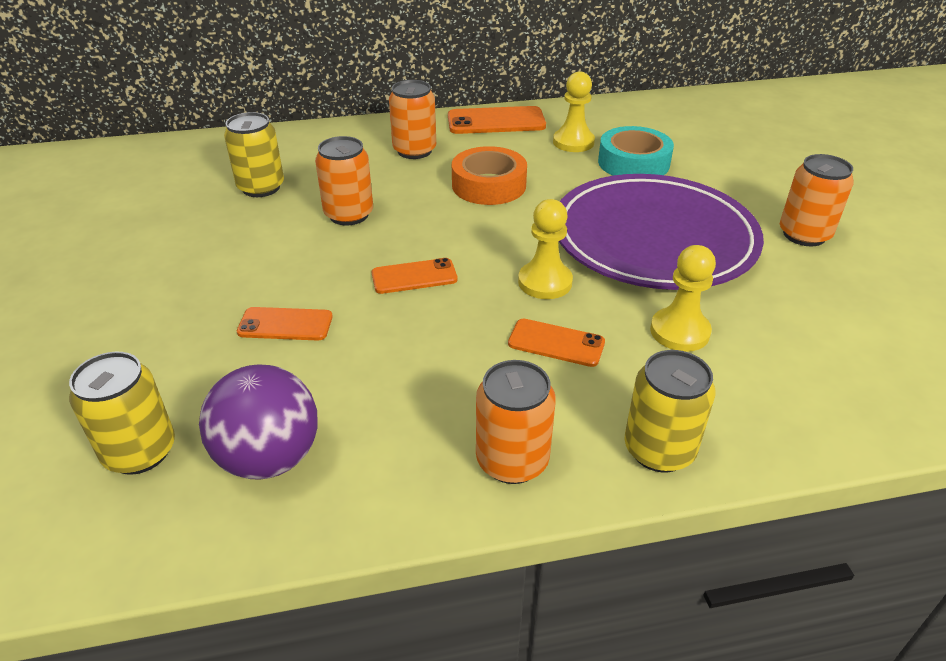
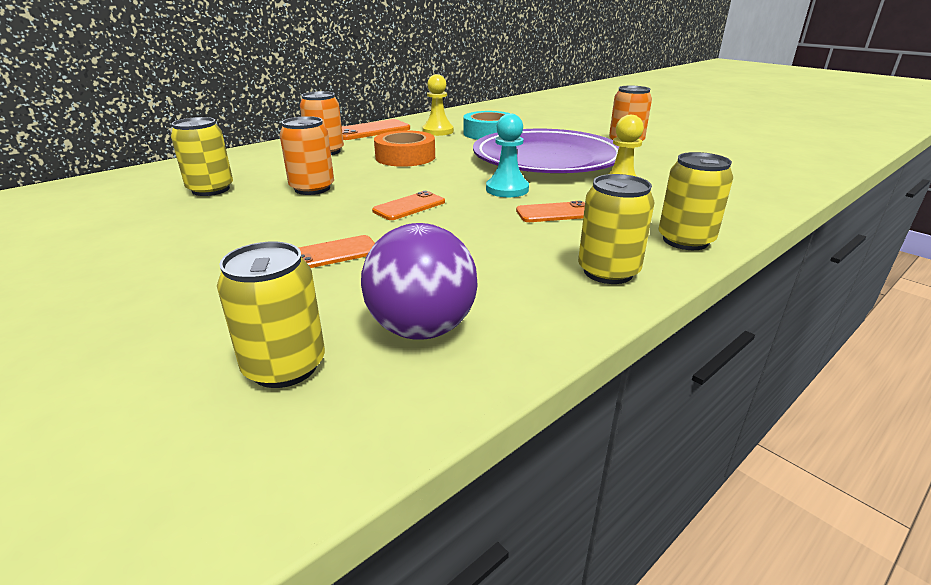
camera: 30 degrees left, 10 degrees down
(512, 460) = (608, 272): orange can -> yellow can
(545, 282) = (507, 189): yellow pawn -> turquoise pawn

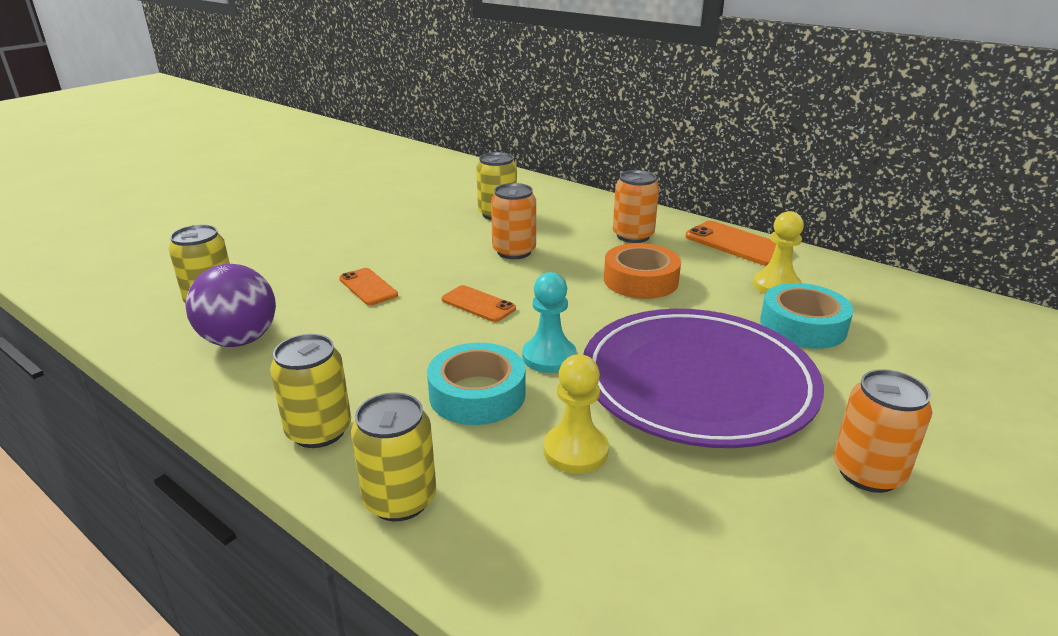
camera: 80 degrees right, 0 degrees up
(554, 213) = (477, 394): orange phone -> turquoise tape

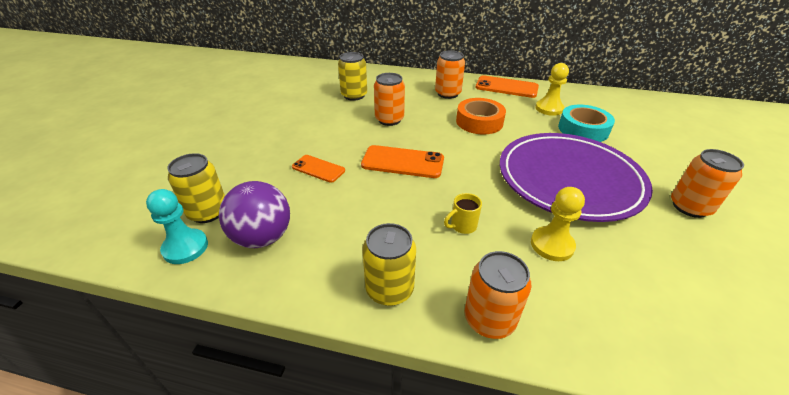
camera: 25 degrees left, 10 degrees up
(400, 499) = (489, 319): yellow can -> orange can
(477, 394) = (462, 226): turquoise tape -> yellow mug
(478, 304) = (402, 162): orange phone -> orange phone, size x1.57
(549, 357) = (478, 187): turquoise pawn -> turquoise pawn (185, 247)

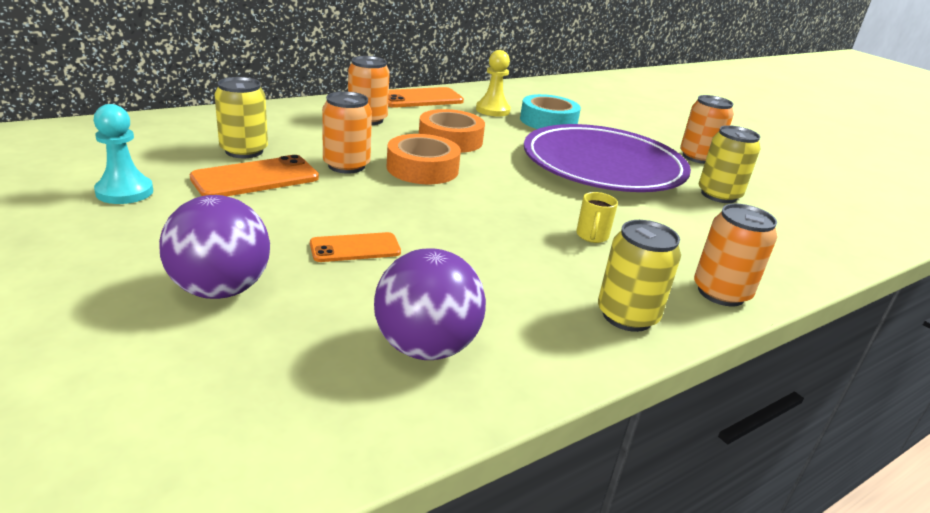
camera: 50 degrees left, 10 degrees down
(185, 247) = (343, 417): turquoise pawn -> turquoise pawn (124, 192)
(208, 212) = (291, 364): yellow can -> yellow can (718, 195)
(239, 164) = (220, 289): none -> purple ball
(402, 162) = (442, 204): orange phone -> orange phone (256, 178)
(428, 135) = (422, 168): none -> orange tape
(552, 245) = (670, 220): yellow pawn -> none

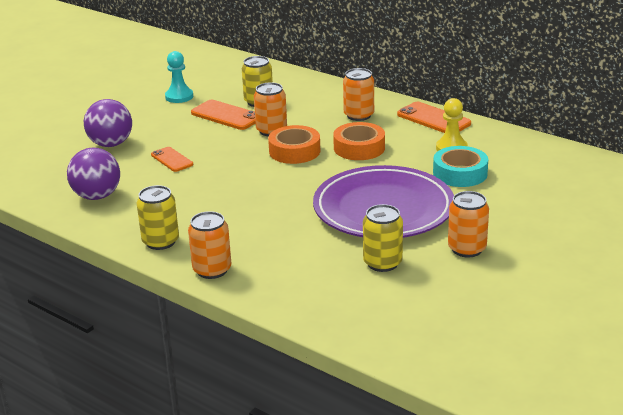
camera: 75 degrees right, 0 degrees up
(592, 236) = (250, 220): yellow mug -> none

